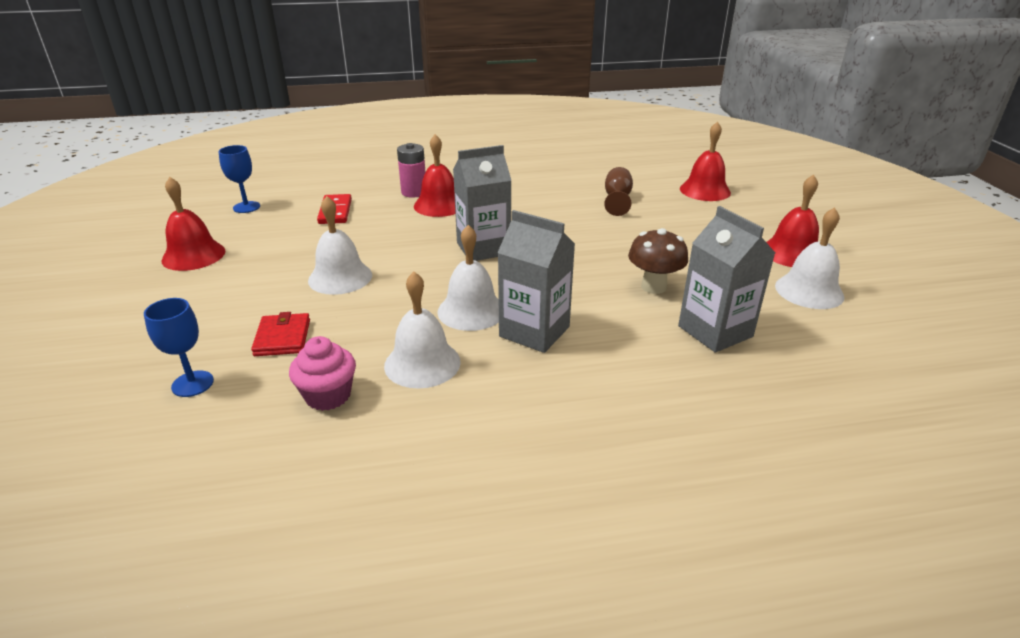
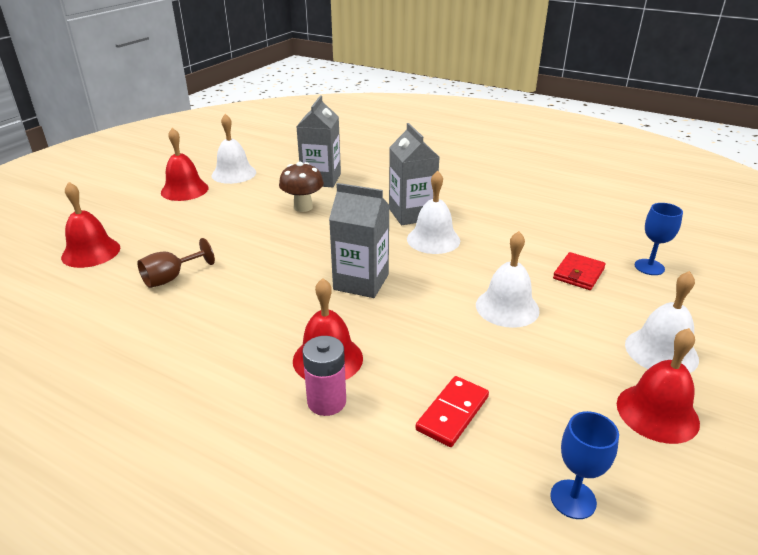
camera: 140 degrees left, 0 degrees up
(328, 395) = (561, 230): pink cupcake -> none
(422, 363) = (495, 224): white bell -> white bell (661, 351)

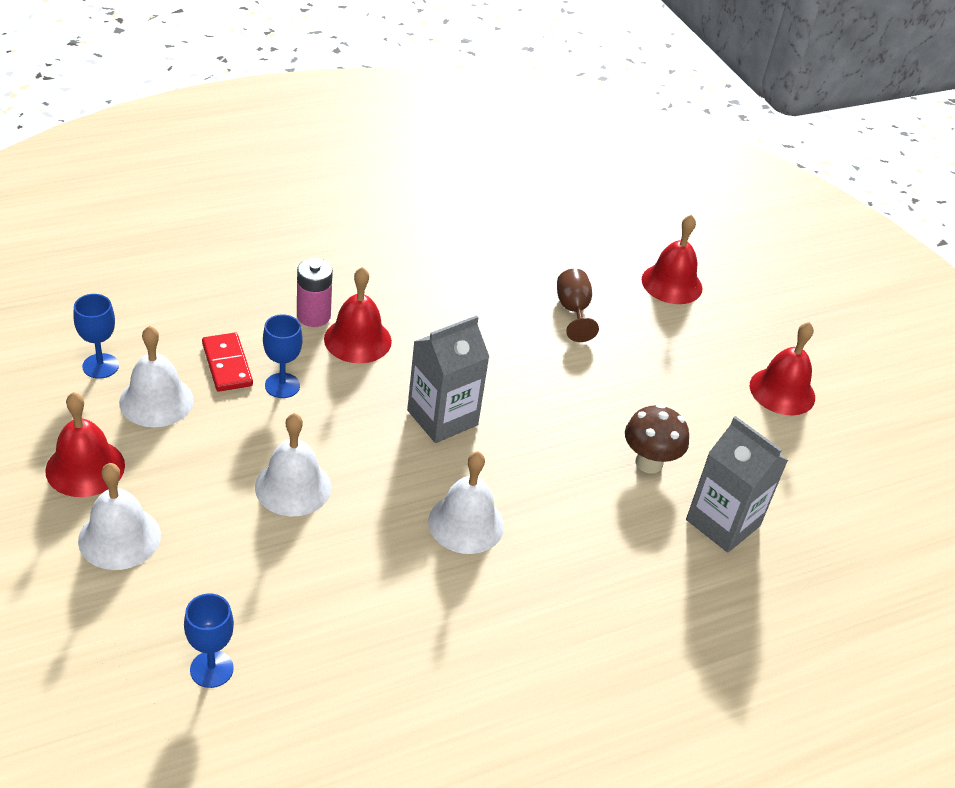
camera: 120 degrees right, 10 degrees up
(234, 174) = (805, 451): white bell -> white bell (156, 401)
(411, 214) = (543, 546): grey carton -> none
(431, 367) = (282, 385): none -> blue goblet
(578, 274) = (275, 590): red wallet -> none

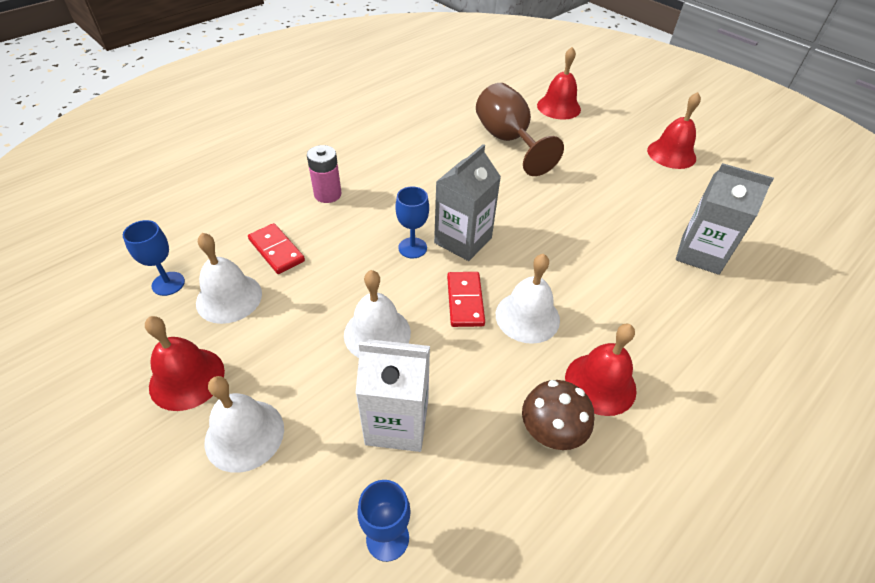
camera: 15 degrees left, 5 degrees up
(270, 577) = (397, 423): none -> white carton
(282, 385) = (328, 253): blue goblet -> blue goblet (412, 248)
(357, 340) = (369, 202): red bell -> red bell (600, 383)
(406, 484) = (465, 301): none -> red domino
(573, 311) = (508, 140): brown goblet -> brown goblet, size x1.79
(649, 463) = (624, 227): brown mushroom -> brown mushroom (549, 435)

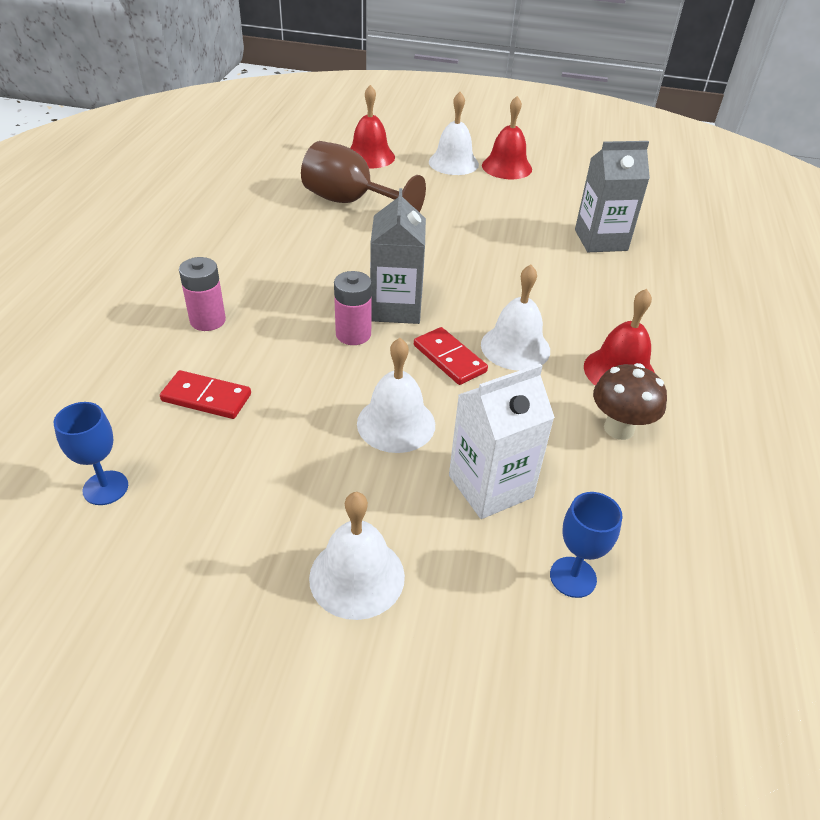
camera: 35 degrees left, 5 degrees down
(187, 378) = (236, 563): red bell -> none
(229, 298) = (200, 466): white bell -> white bell (453, 163)
(412, 248) = (353, 334): blue goblet -> pink battery

